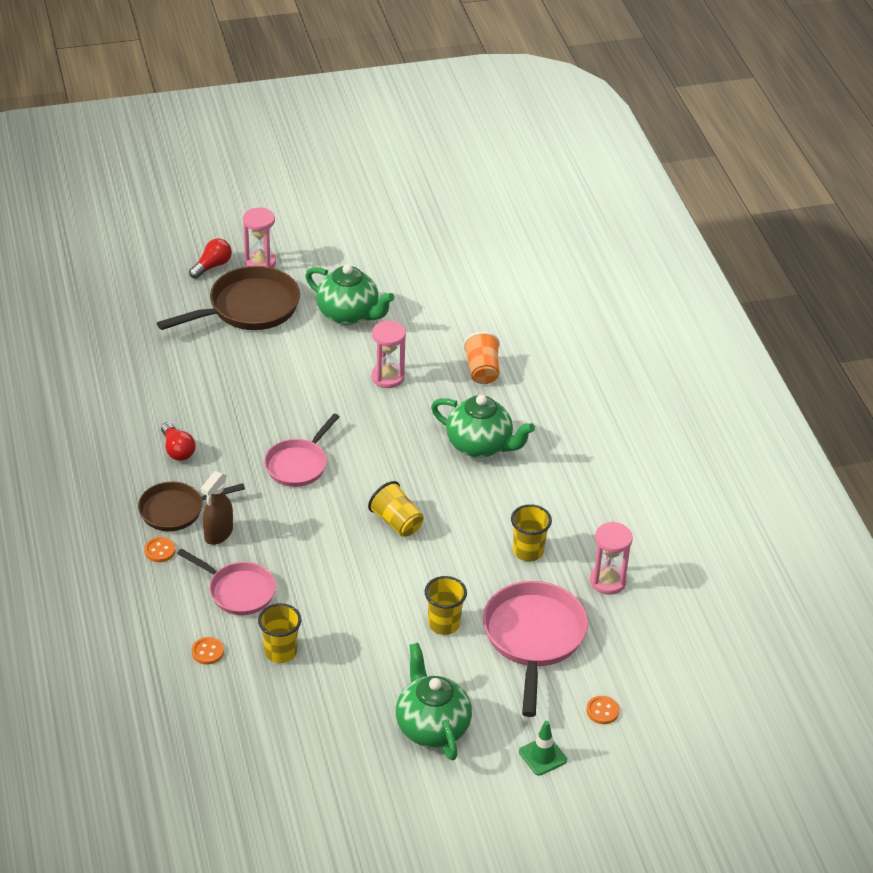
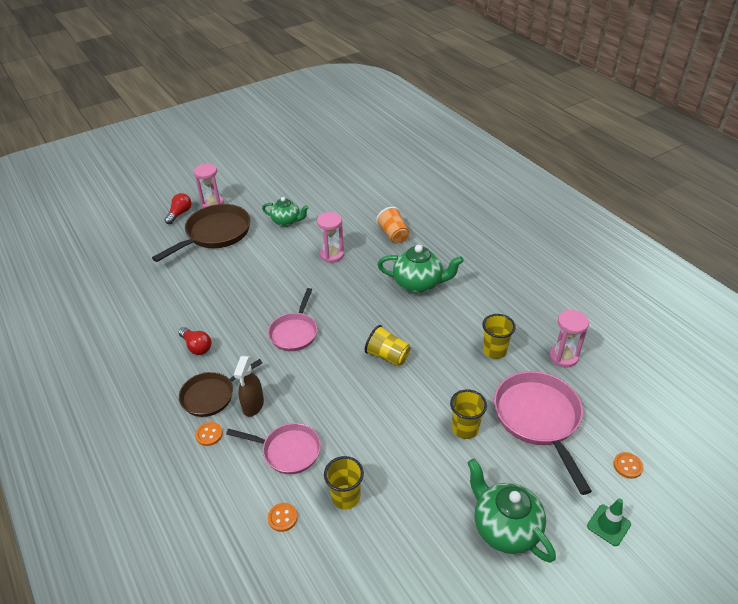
camera: 15 degrees left, 0 degrees up
(349, 314) = (287, 222): green teapot -> green teapot, size x0.67

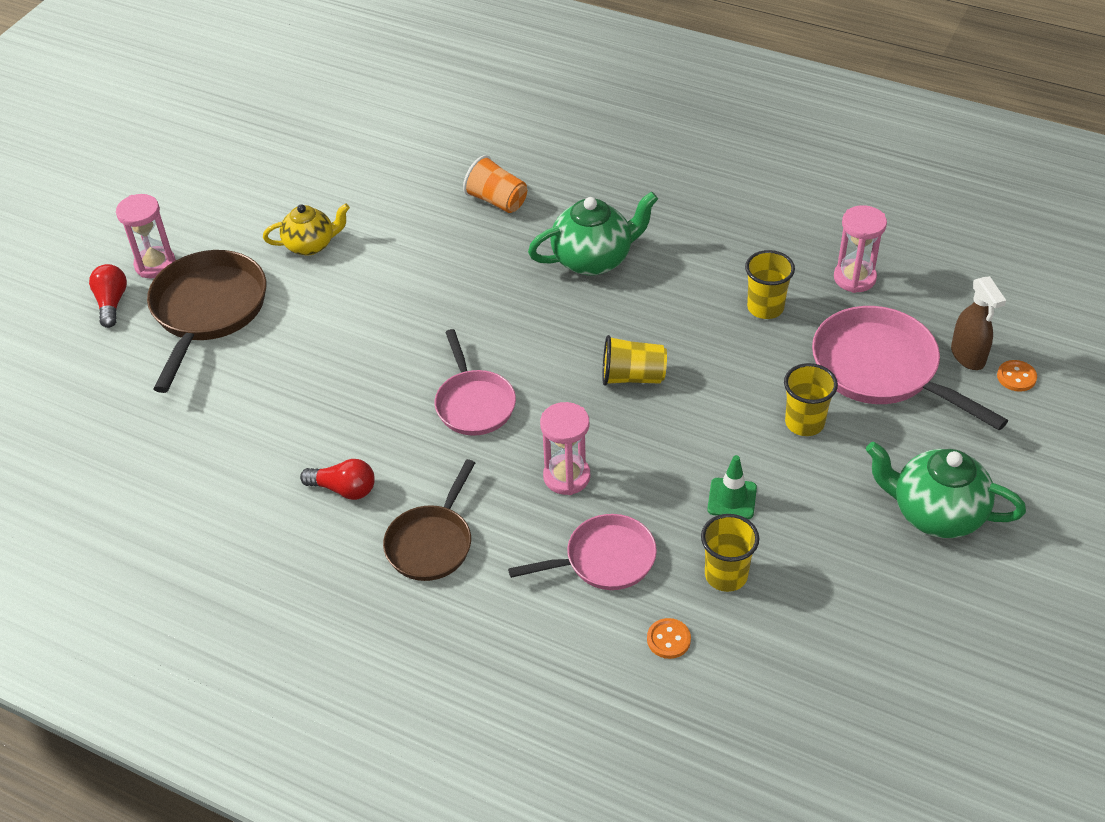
camera: 30 degrees left, 5 degrees up
(209, 434) = (477, 593): orange button -> none
(253, 405) = (504, 527): brown spray bottle -> brown spray bottle (968, 356)
(287, 222) = (310, 245): green teapot -> yellow teapot
(332, 255) = (429, 268): pink hourglass -> pink hourglass (566, 476)
(608, 525) = (1041, 453): green traffic cone -> green traffic cone (732, 499)

